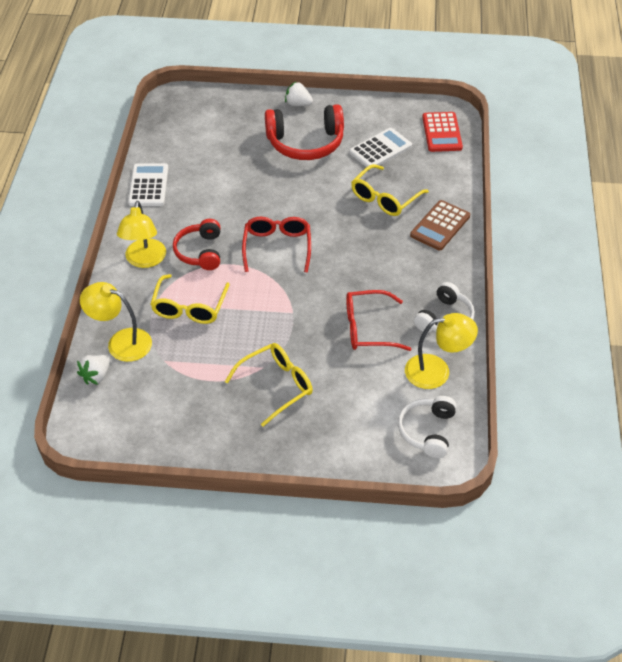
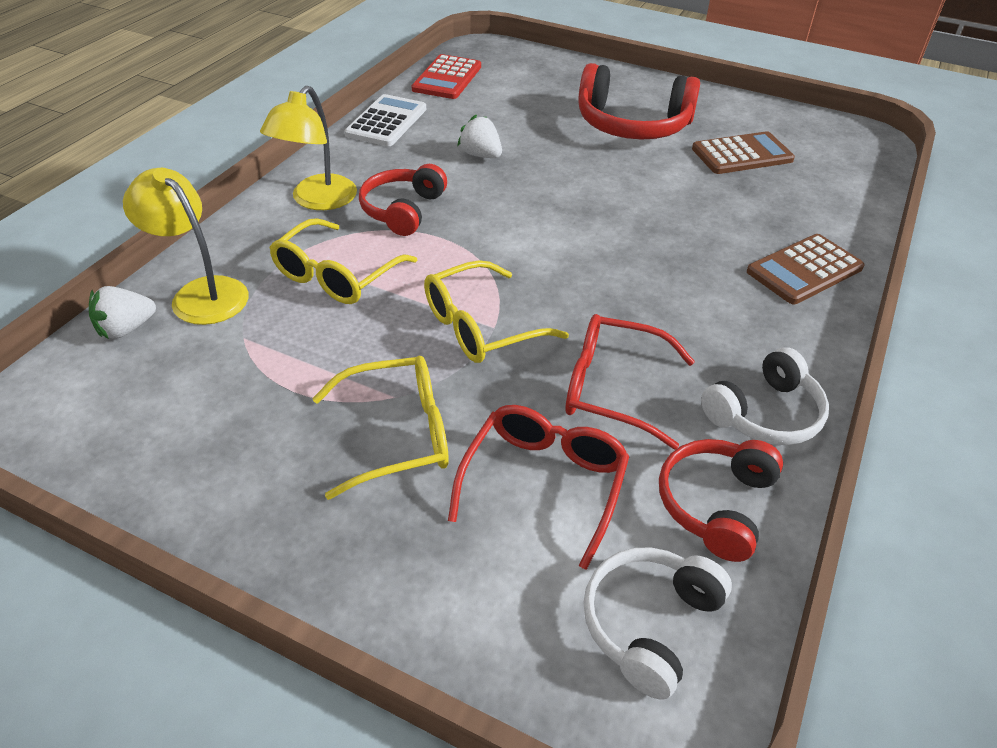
camera: 20 degrees right, 5 degrees down
(277, 247) = (521, 232): red glasses -> red glasses (544, 483)
(298, 104) = (643, 84): white strawberry -> white strawberry (481, 155)
(380, 149) = (742, 154): white calculator -> brown calculator
(384, 198) = (723, 213): yellow glasses -> yellow glasses (480, 327)
(437, 371) = (715, 504): yellow lamp -> red headphones
(442, 132) = (847, 156): red calculator -> red calculator (447, 78)

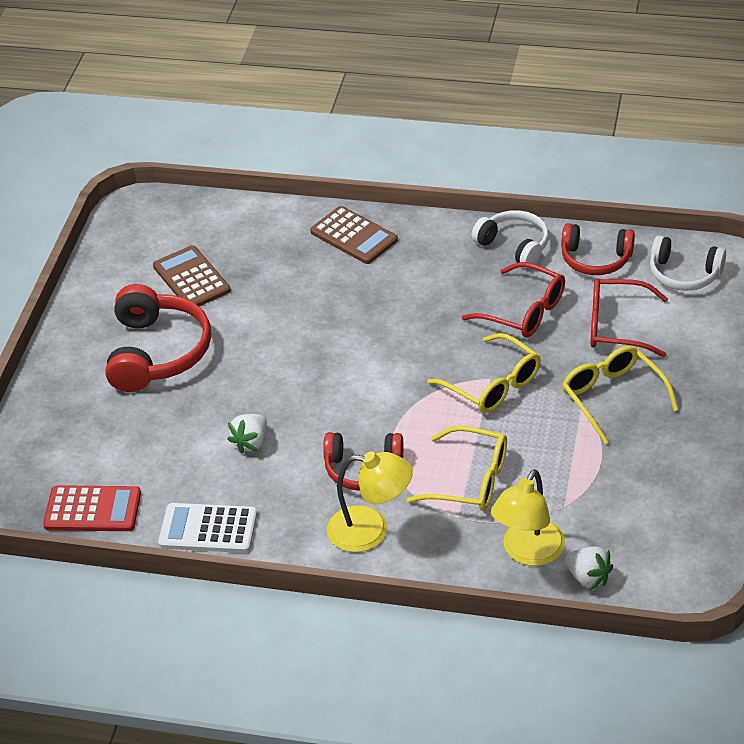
camera: 100 degrees left, 0 degrees up
(612, 389) = (524, 311): red glasses -> red glasses turned 60 degrees counterclockwise

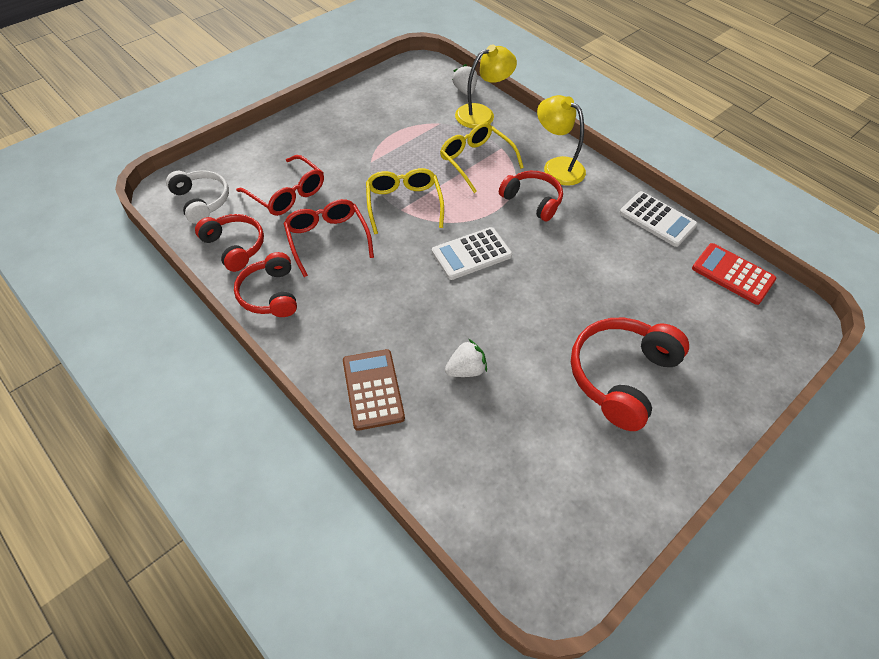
camera: 150 degrees left, 10 degrees up
(191, 278) = (546, 439): brown calculator -> none
(251, 442) = (593, 258): white strawberry -> white strawberry (465, 370)
(375, 376) = (471, 254): none -> white calculator
(514, 245) = (270, 294): white headphones -> red headphones
(612, 397) = (346, 157): yellow glasses -> none

